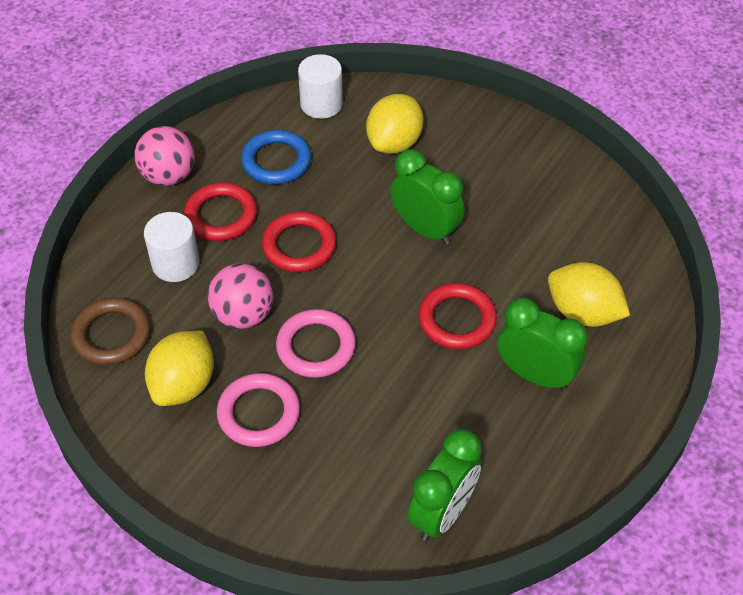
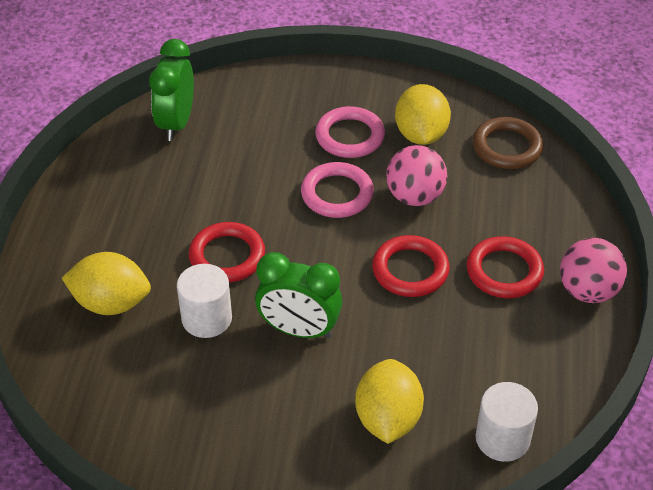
camera: 155 degrees right, 5 degrees down
(175, 264) = (506, 215): white cylinder -> white cylinder (207, 318)
(276, 161) = (497, 347): blue ring -> none
(535, 375) = (139, 235): green clock -> none

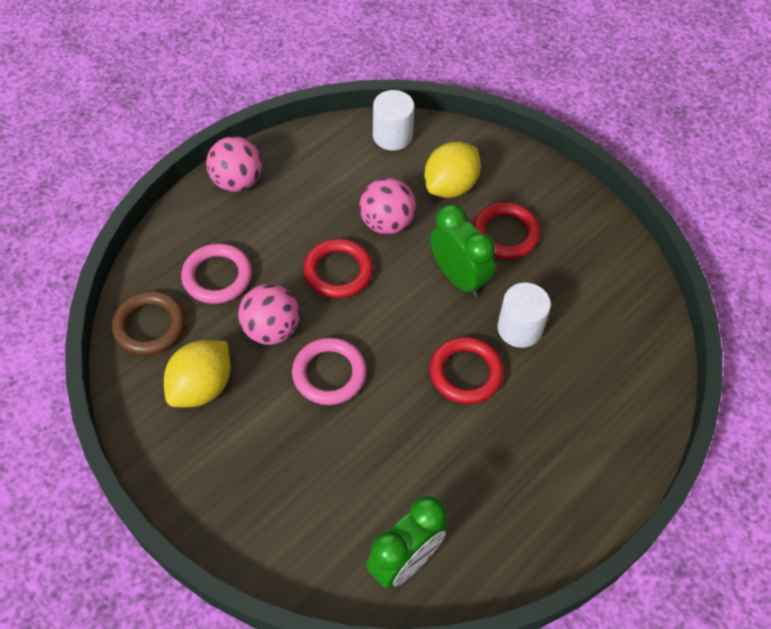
camera: 145 degrees left, 10 degrees up
(111, 303) = (586, 389): yellow lemon -> none
(350, 136) = (262, 428): pink ring -> pink ring (217, 276)
(412, 339) = (387, 223): none -> pink ball
(504, 271) = (274, 229): red ring -> red ring (505, 234)

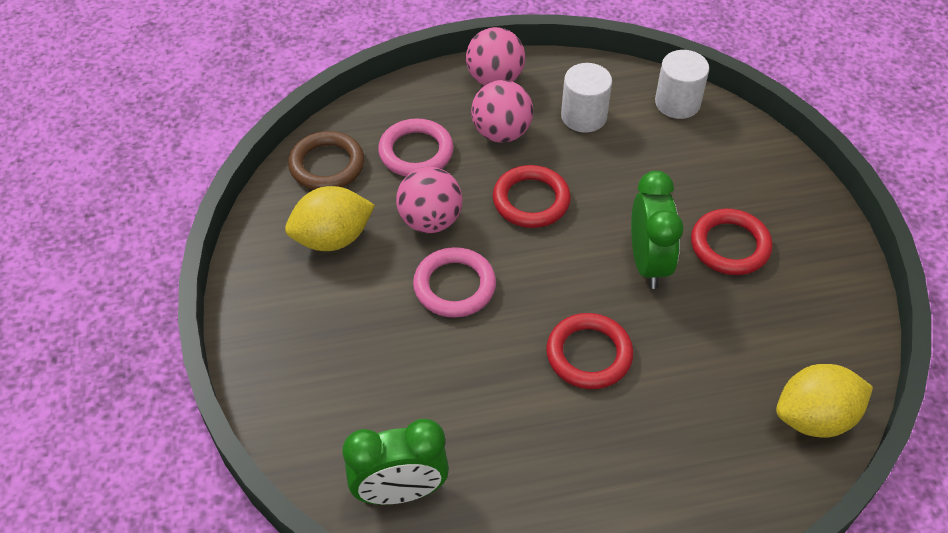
camera: 35 degrees right, 5 degrees down
(387, 223) = (612, 179): pink ball -> pink ball (501, 133)
(450, 186) = (704, 175): yellow lemon -> yellow lemon (814, 418)
(519, 328) = (677, 342): white cylinder -> white cylinder (584, 116)

